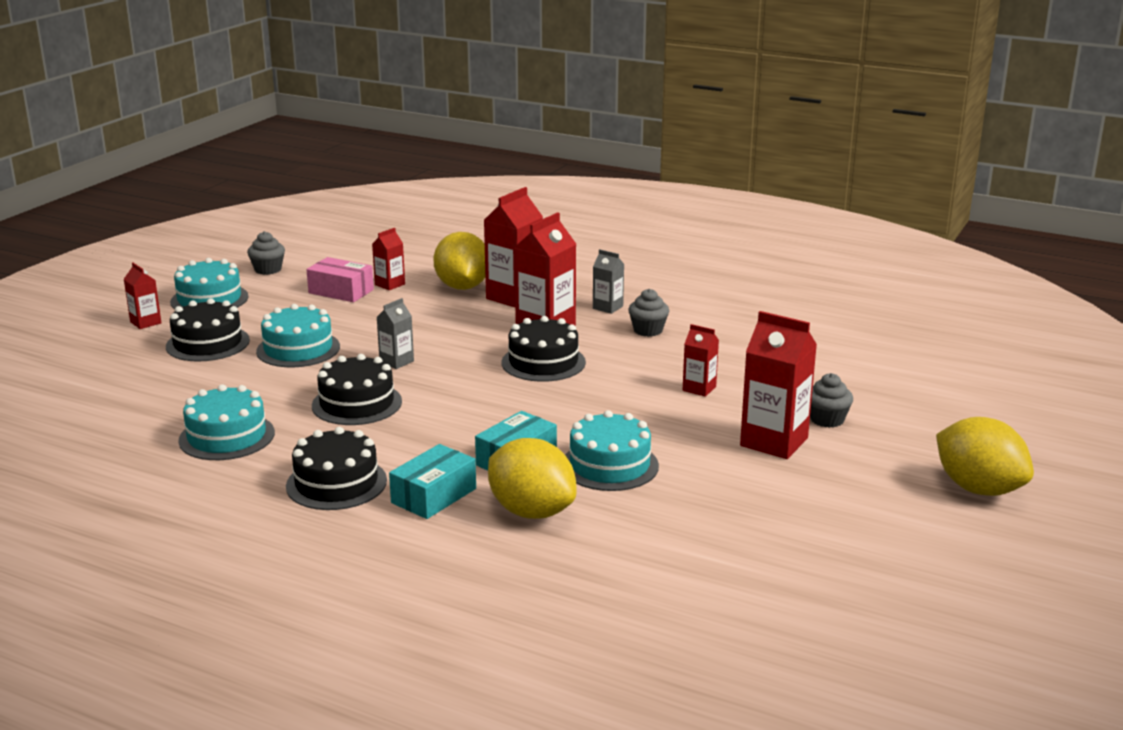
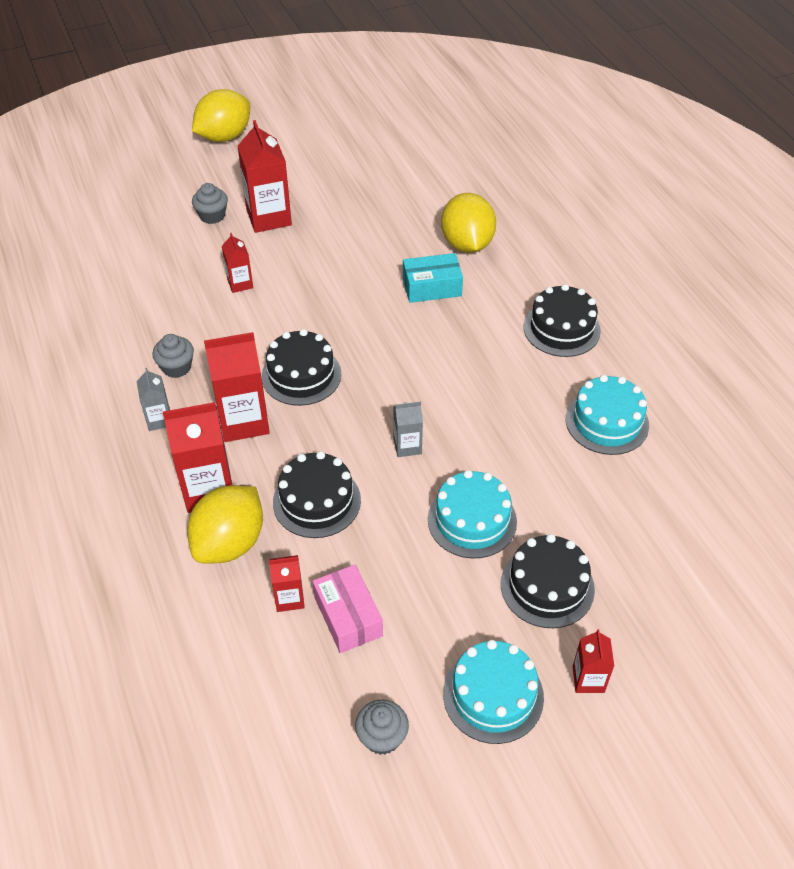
camera: 140 degrees left, 25 degrees up
(357, 403) = (484, 407): black cake -> black cake (317, 501)
(434, 496) = (510, 285): turquoise box -> none
(609, 465) = (383, 252): turquoise cake -> none
(978, 489) = (224, 137): yellow lemon -> yellow lemon turned 45 degrees clockwise

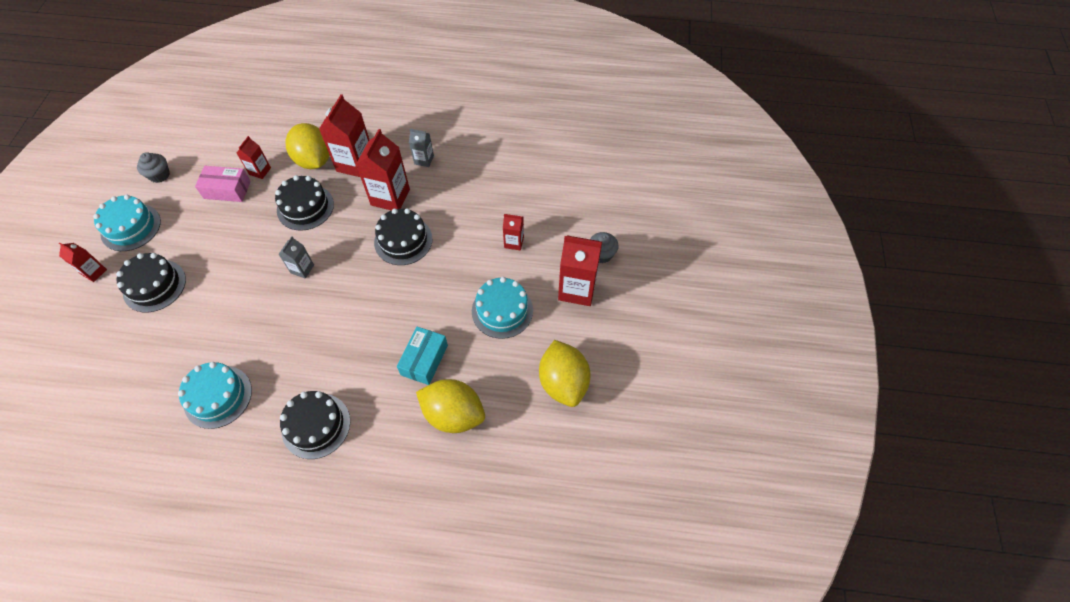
camera: 120 degrees right, 10 degrees up
(176, 367) = (460, 181): grey cupcake -> none
(224, 137) = (706, 302): yellow lemon -> yellow lemon (563, 382)
(472, 520) = (225, 273): turquoise cake -> turquoise cake (502, 310)

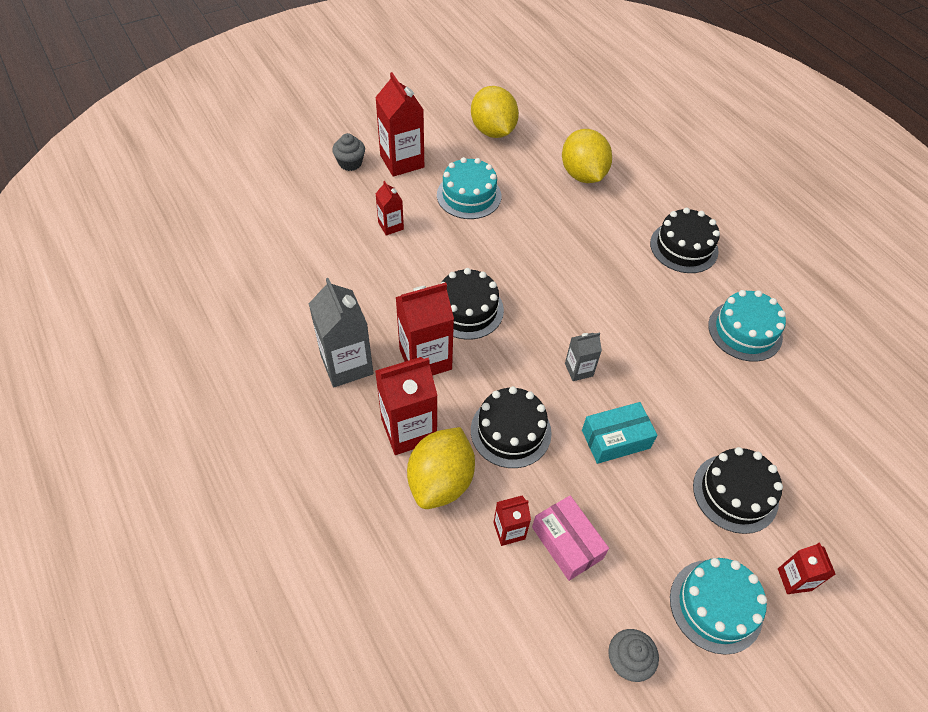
camera: 130 degrees left, 5 degrees down
(424, 160) = (347, 365): grey carton -> grey carton, size x1.87
(424, 360) = (562, 217): turquoise box -> turquoise box (615, 439)
(563, 382) = (493, 131): yellow lemon -> yellow lemon turned 60 degrees counterclockwise

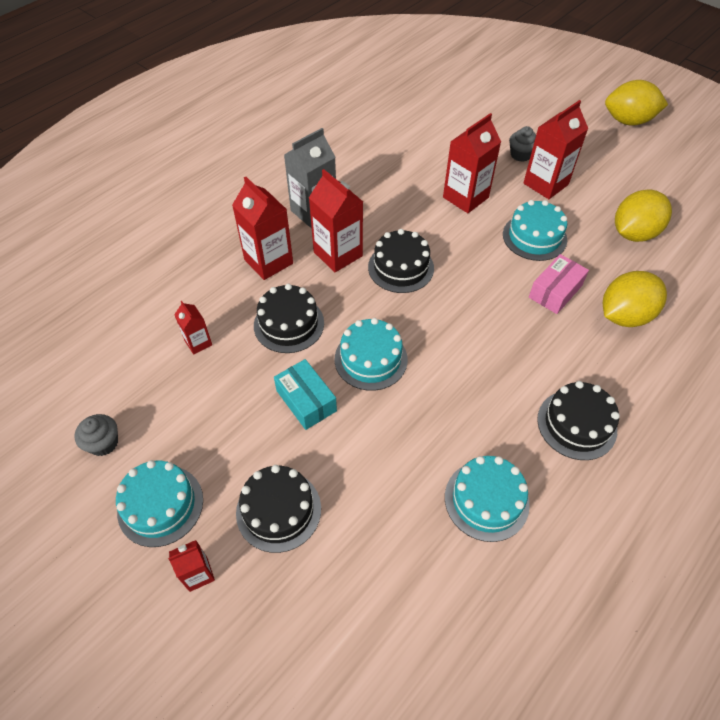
camera: 75 degrees right, 0 degrees up
(391, 226) = (465, 197): red carton -> red carton, size x1.87
(441, 481) = (230, 291): yellow lemon -> yellow lemon (628, 121)
(567, 543) = (196, 383): pink box -> pink box (555, 291)
(578, 370) = (371, 359): grey carton -> turquoise cake

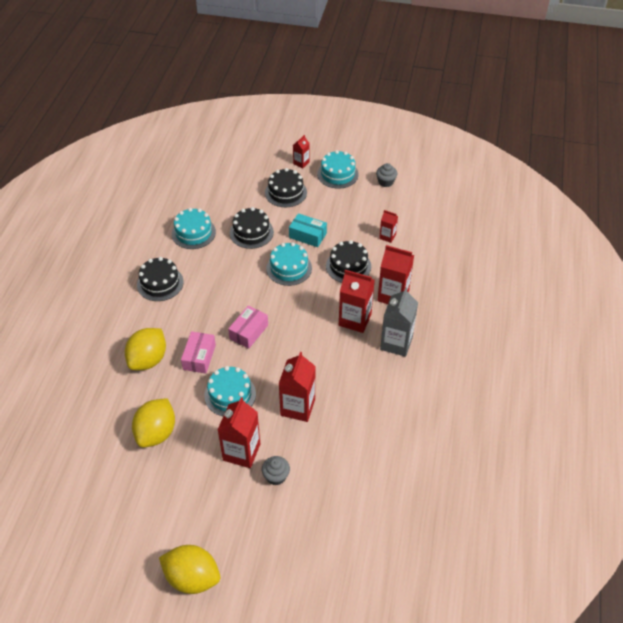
camera: 150 degrees right, 5 degrees down
(401, 267) = (308, 329): black cake -> black cake (251, 232)
(477, 295) = (249, 332): none -> pink box
(628, 121) = (192, 577): yellow lemon -> yellow lemon turned 45 degrees clockwise

